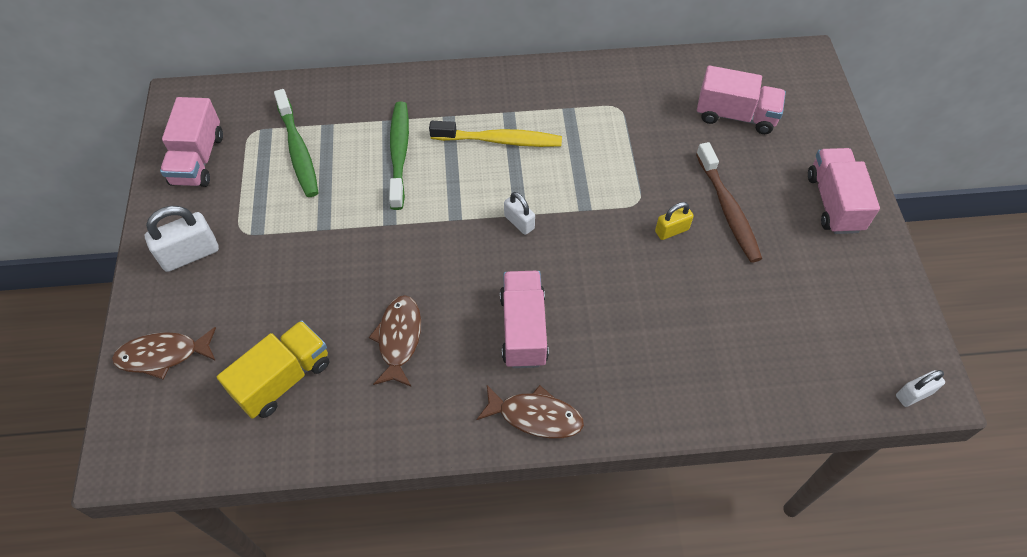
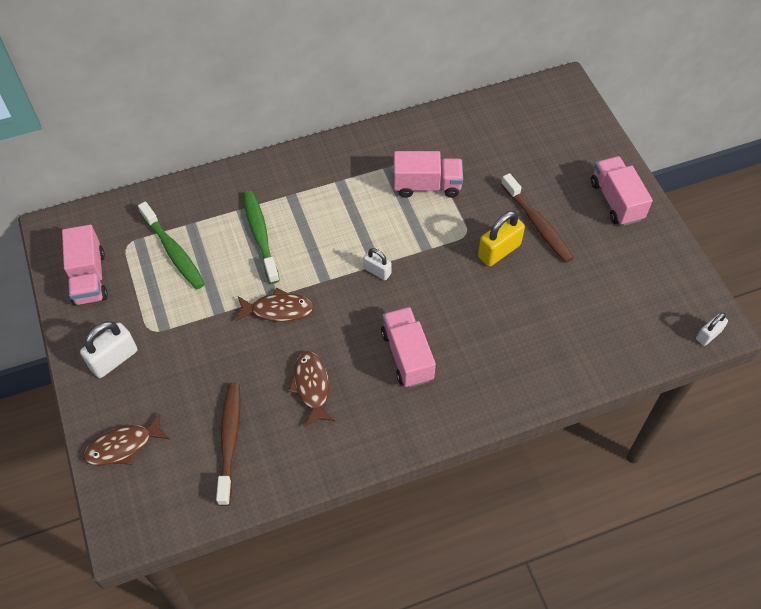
camera: 15 degrees left, 0 degrees up
(283, 379) = (229, 440): yellow truck -> brown toothbrush
(500, 140) = (340, 206): yellow toothbrush -> none
(535, 416) = (437, 420): brown fish -> brown fish (278, 310)
(671, 230) = (499, 251): yellow padlock -> yellow padlock, size x1.66
(735, 115) = (523, 145): pink truck -> pink truck (427, 185)

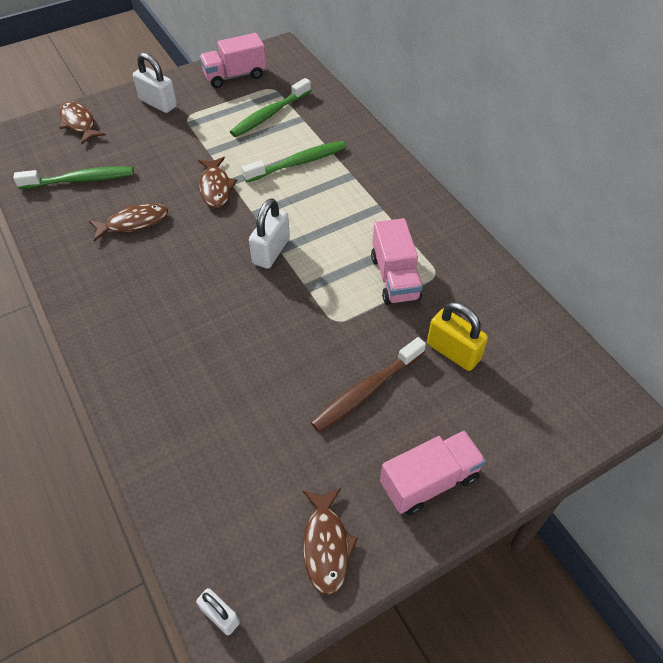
camera: 80 degrees right, 5 degrees down
(229, 440) = (80, 180): brown toothbrush -> green toothbrush
(377, 271) = (271, 251): white padlock -> white padlock, size x1.66
(407, 355) = (170, 288): pink truck -> none
(499, 251) = (318, 354): yellow padlock -> yellow padlock (453, 351)
(660, 268) = (326, 545): none -> brown fish

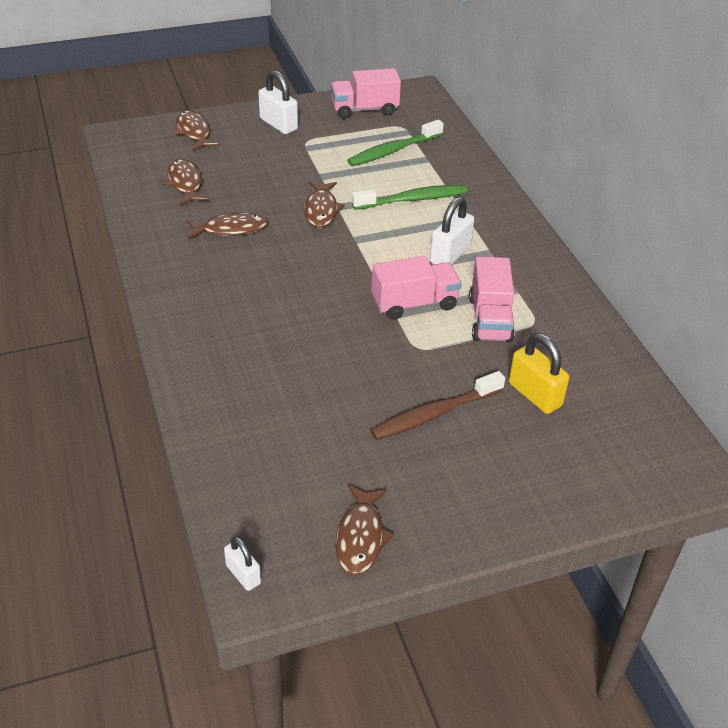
camera: 10 degrees right, 10 degrees down
(80, 180) = (185, 183): green toothbrush -> brown fish
(271, 251) = (365, 275): white padlock -> white padlock (450, 255)
(429, 481) = (479, 502): pink truck -> pink truck (414, 303)

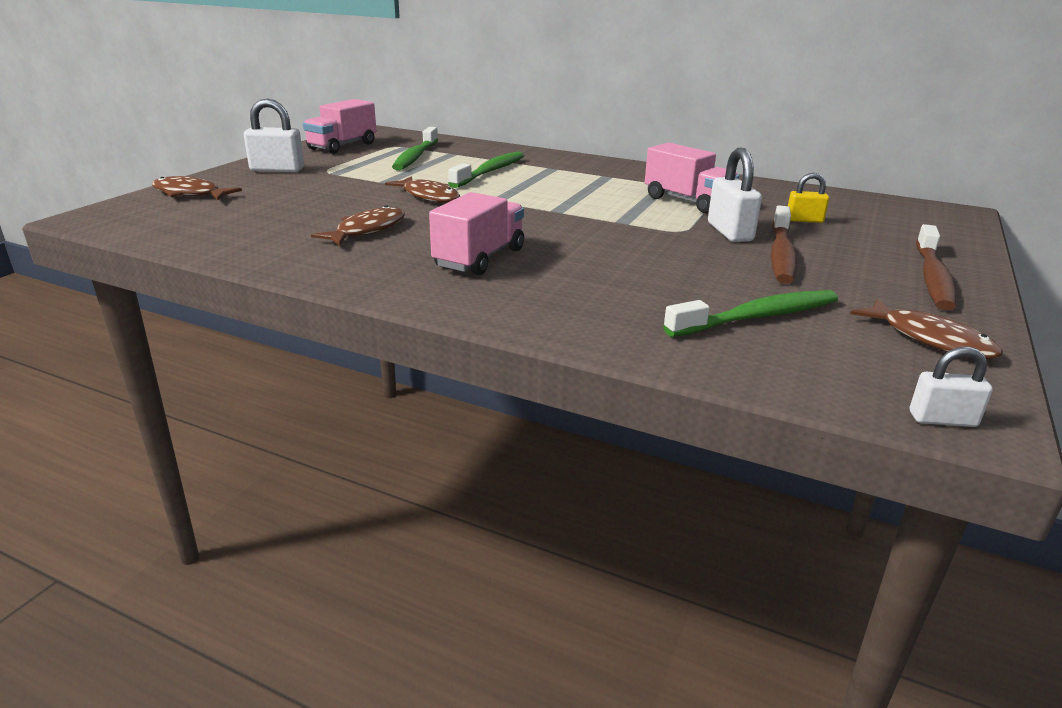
camera: 45 degrees left, 15 degrees down
(185, 183) = (250, 221): brown fish -> none
(301, 449) = (757, 317): none -> green toothbrush
(414, 303) = (622, 213): pink truck -> pink truck (479, 258)
(450, 255) = (584, 185): white padlock -> white padlock (730, 232)
(490, 505) = (932, 277): none -> brown toothbrush
(535, 395) = (804, 220): yellow padlock -> yellow padlock, size x0.60

